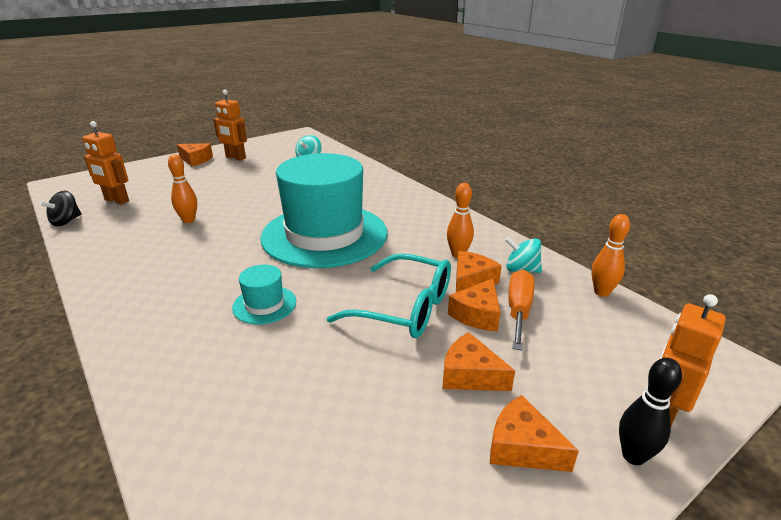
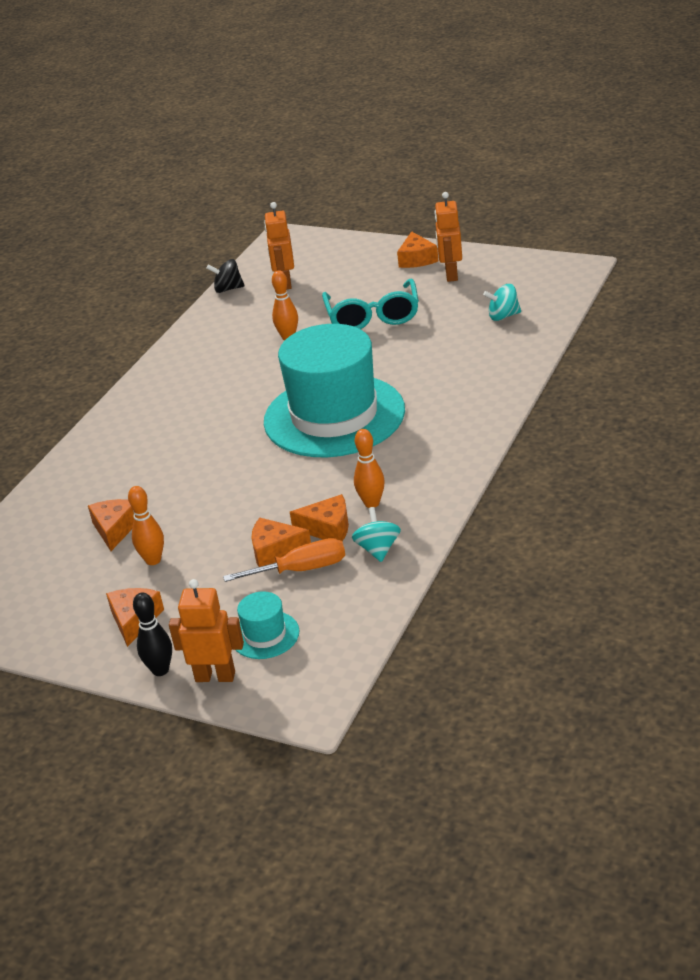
camera: 65 degrees right, 5 degrees up
(264, 305) = (199, 446): turquoise hat -> turquoise hat (265, 635)
(405, 308) = (252, 511): turquoise glasses -> turquoise glasses (373, 316)
(470, 375) = (191, 574): orange cheese -> orange cheese (115, 529)
(601, 292) = (379, 609): orange bowling pin -> orange bowling pin (153, 560)

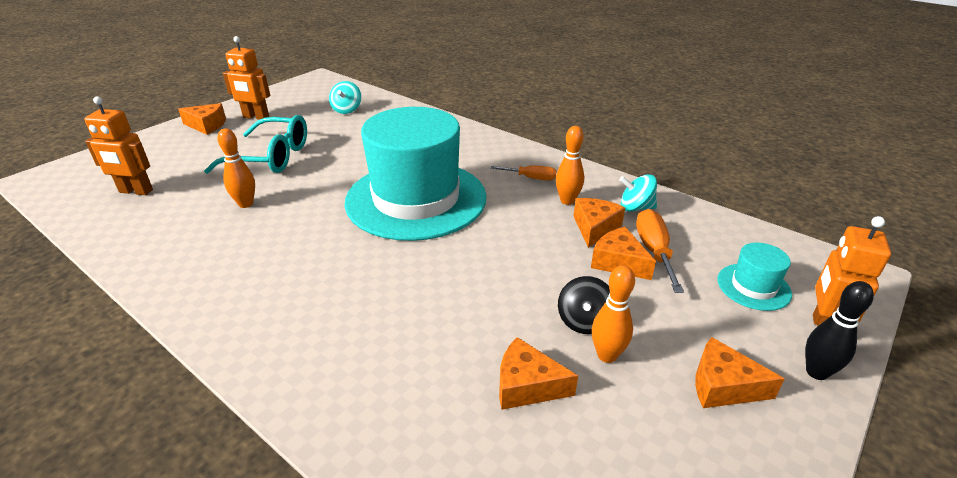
camera: 80 degrees left, 0 degrees up
(228, 289) = (84, 228): black spinning top -> black spinning top (584, 321)
(275, 550) = (618, 262): orange cheese -> orange cheese turned 120 degrees clockwise
(408, 472) = (531, 178): none -> orange screwdriver

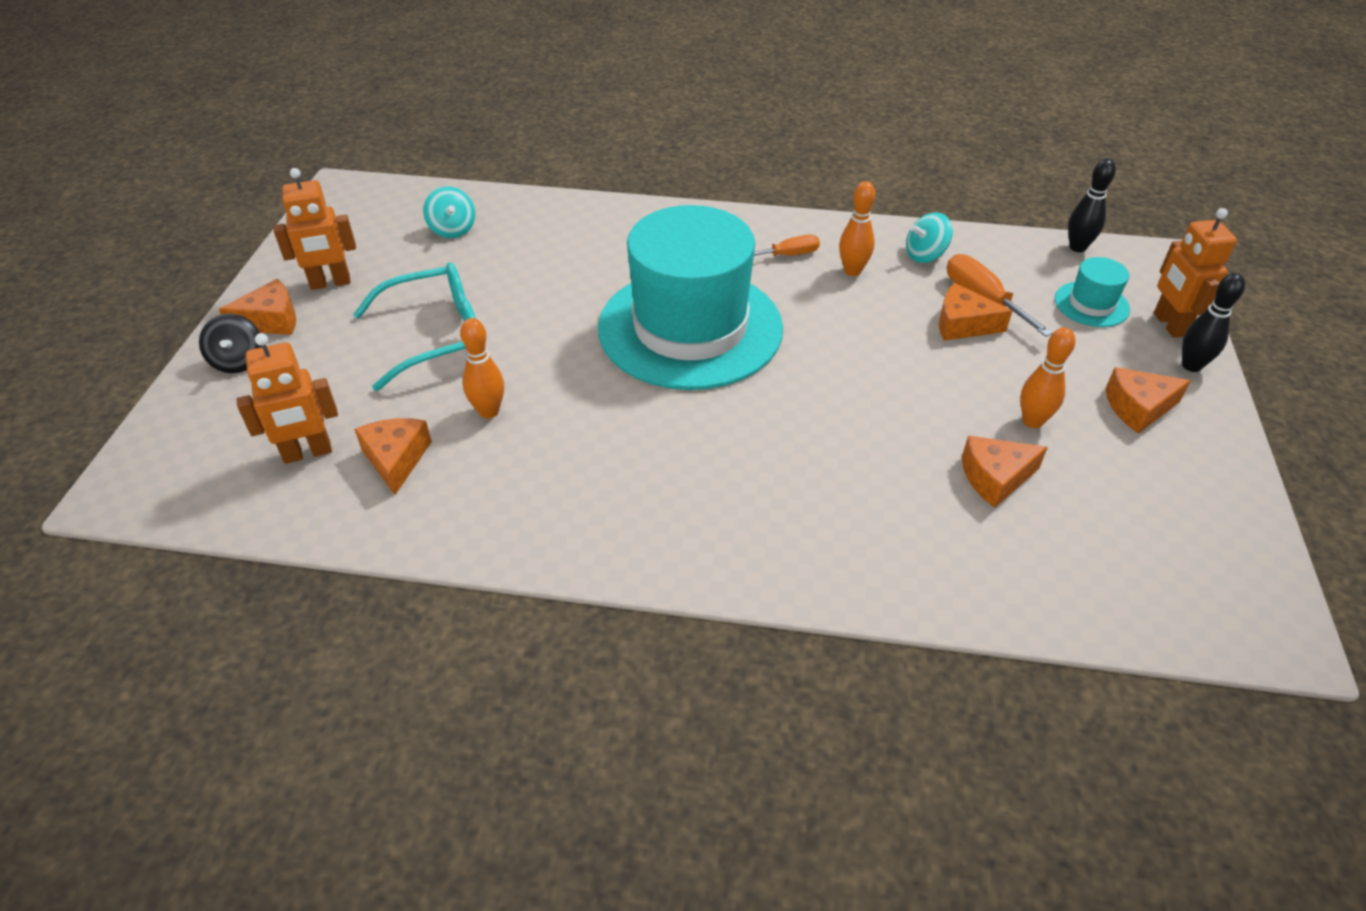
camera: 30 degrees left, 10 degrees up
(584, 321) = (986, 397): black spinning top -> black spinning top (239, 361)
(594, 228) = (907, 293): orange cheese -> orange cheese (396, 459)
(779, 241) = (1077, 247): none -> black bowling pin

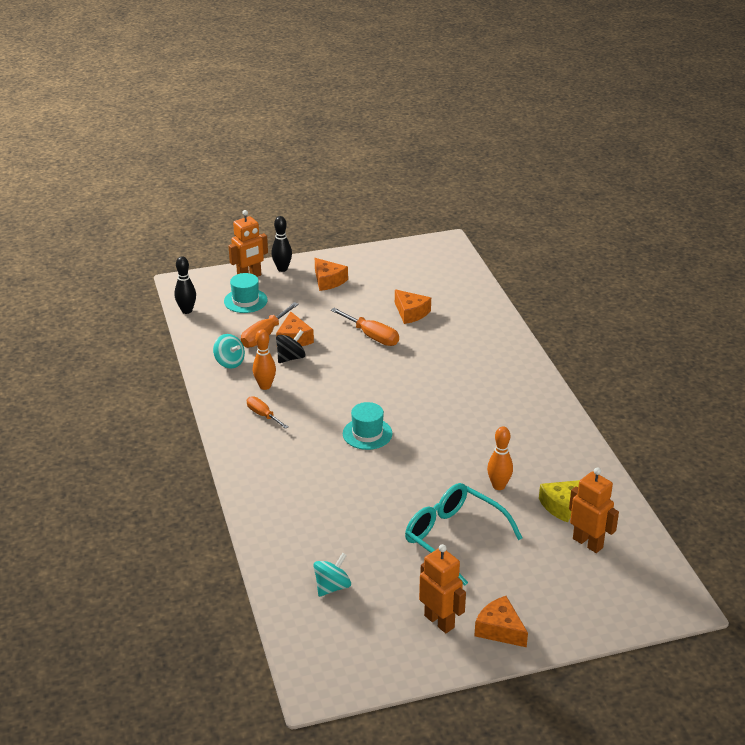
camera: 115 degrees left, 10 degrees down
(239, 361) = (548, 621): black spinning top -> black spinning top (291, 358)
(396, 459) = (561, 505): orange cheese -> yellow cheese
(690, 328) = (367, 434): turquoise hat -> turquoise hat, size x0.40
(936, 406) = (372, 336): none -> orange screwdriver
(1032, 421) = (361, 308): orange bowling pin -> none

